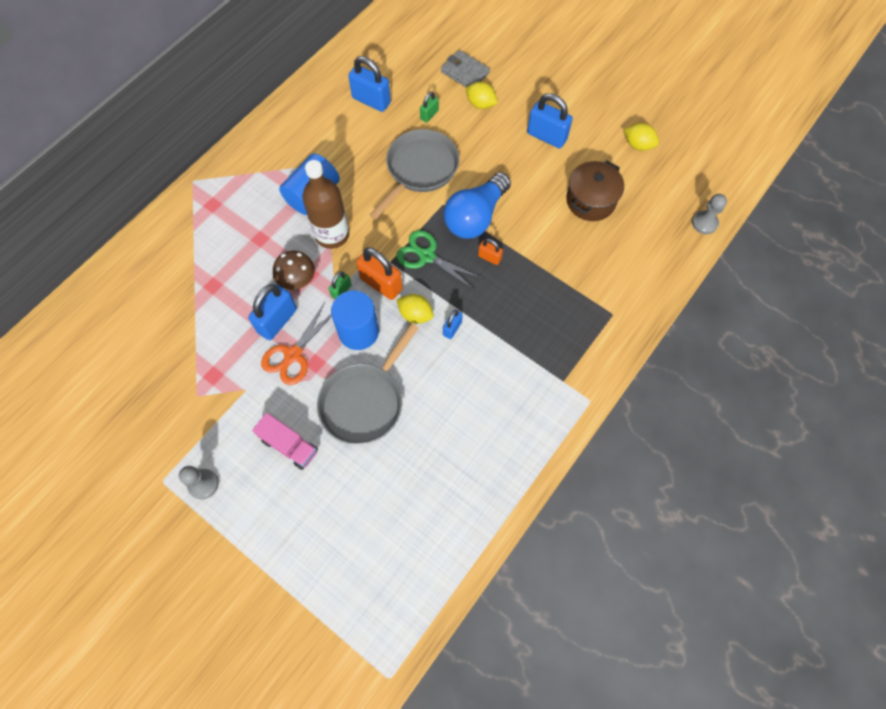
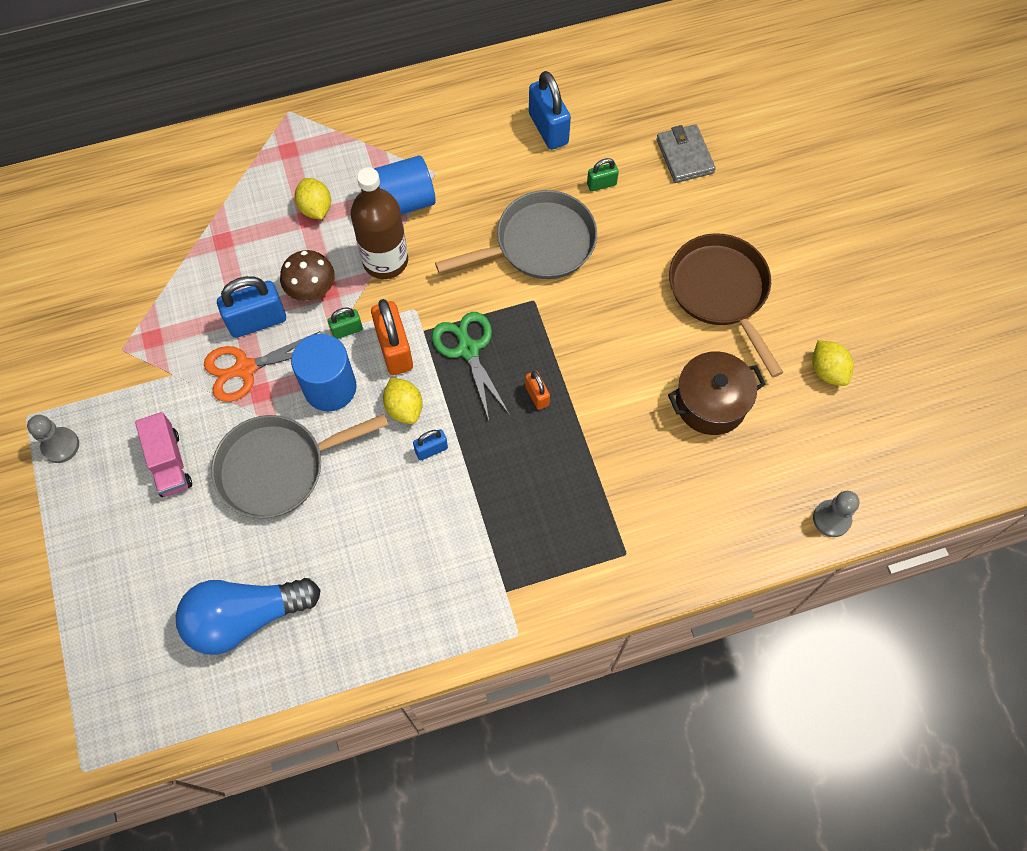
camera: 35 degrees right, 0 degrees up
(475, 217) = (559, 338): blue light bulb -> blue light bulb (245, 617)
(480, 104) = (672, 206): yellow lemon -> yellow lemon (315, 208)
(546, 136) = (721, 292): blue padlock -> brown pan

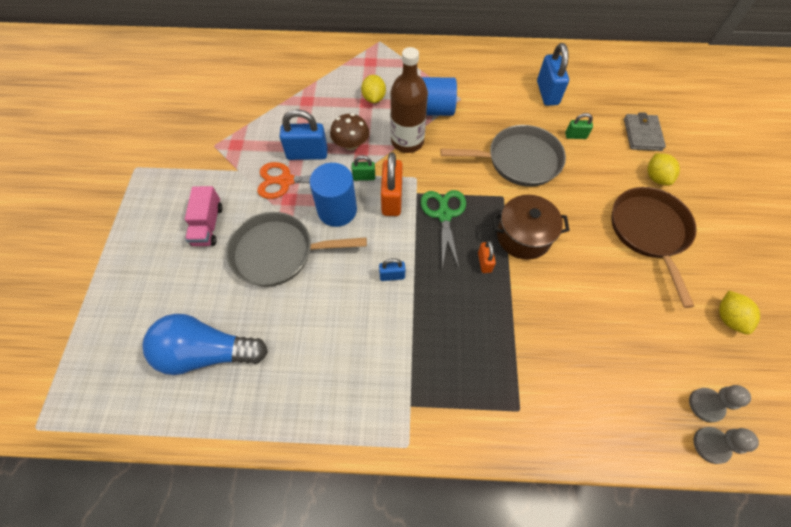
camera: 20 degrees right, 5 degrees down
(60, 446) = (146, 192): grey pawn -> grey pawn (706, 405)
(404, 408) = (383, 240): yellow lemon -> yellow lemon (656, 177)
(710, 403) = (622, 312): brown pot -> brown pot (523, 236)

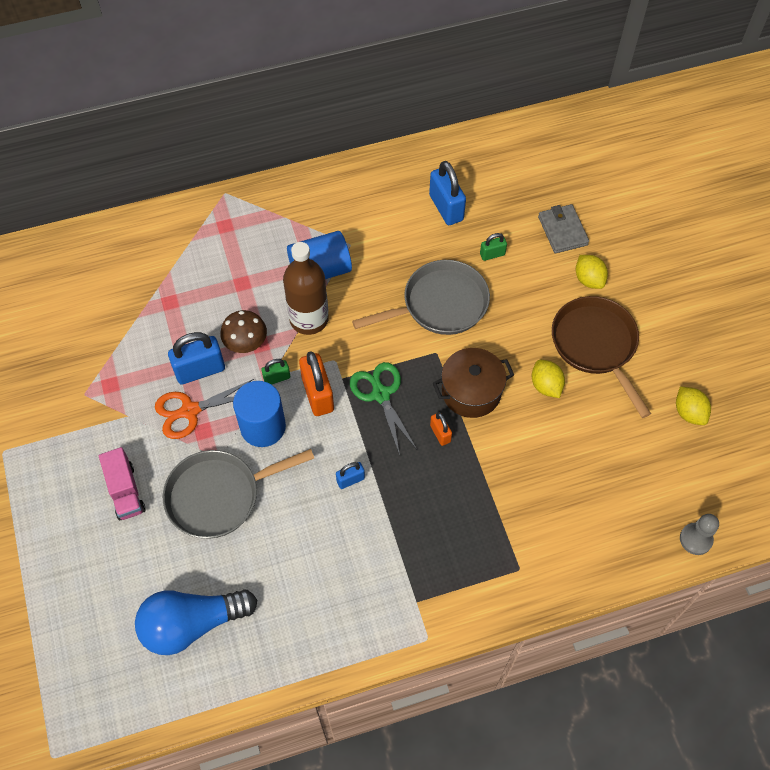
camera: 20 degrees left, 0 degrees up
(374, 98) = (249, 275): yellow lemon -> yellow lemon (546, 385)
(706, 405) = (684, 504): grey pawn -> none

